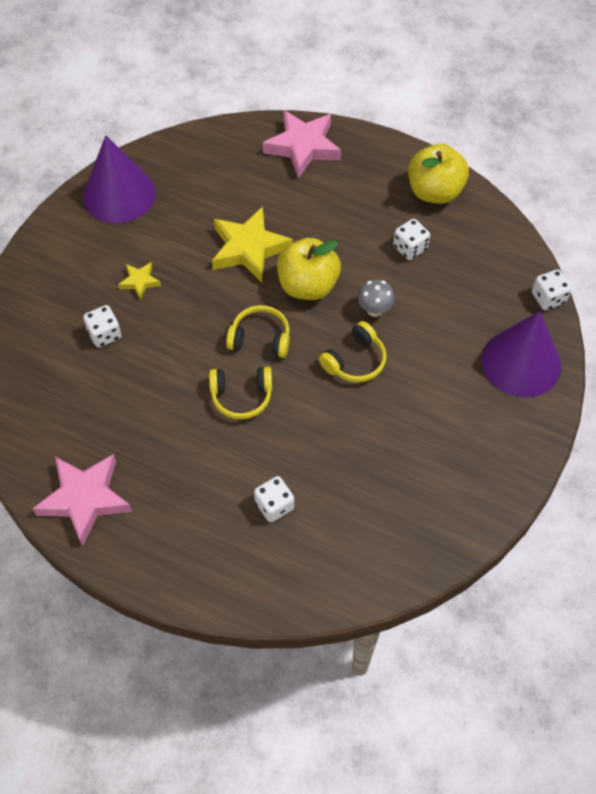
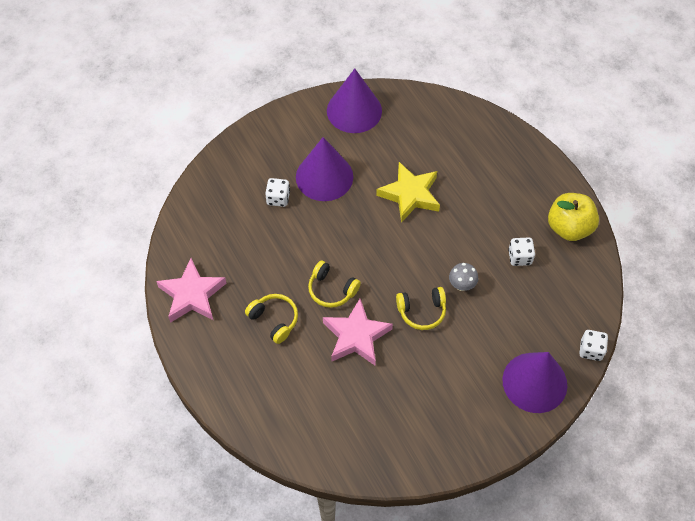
camera: 35 degrees right, 0 degrees up
(140, 282) = (324, 176): yellow star -> purple cone
(260, 338) = (372, 259): yellow headphones -> yellow headphones (274, 320)
(274, 505) = (299, 372): white dice -> none
(303, 147) = (500, 144): pink star -> pink star (356, 336)
(308, 285) = (430, 242): yellow apple -> none

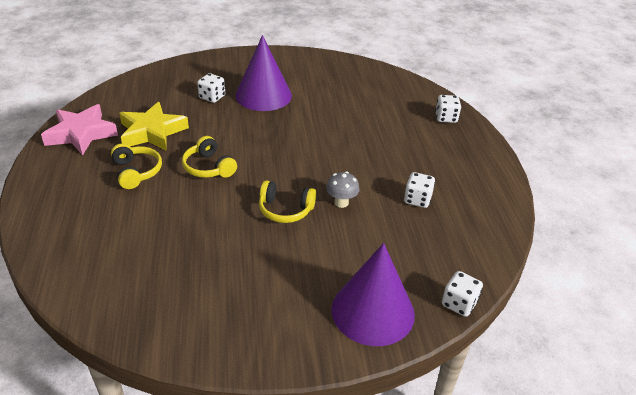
camera: 20 degrees right, 20 degrees down
(354, 110) = (320, 66): purple cone -> none
(356, 336) = (204, 208): pink star -> none
(410, 195) = (333, 126): yellow star -> yellow star (152, 132)
(502, 144) = (446, 118): none -> white dice
(569, 227) = (484, 193): yellow apple -> none

